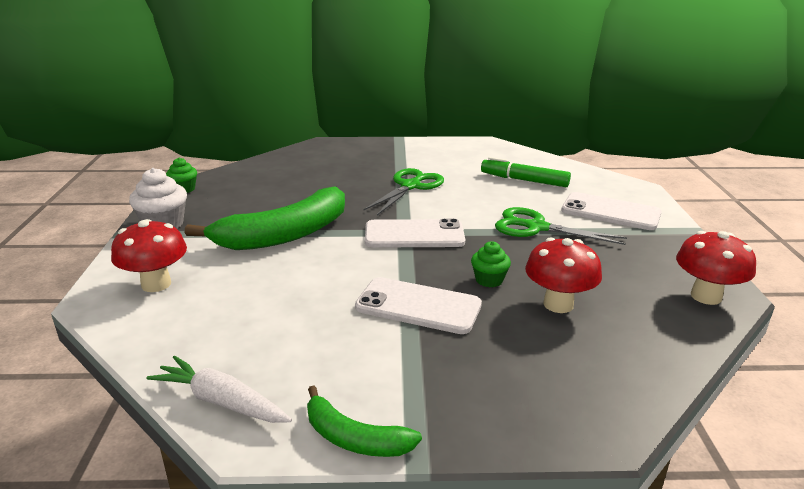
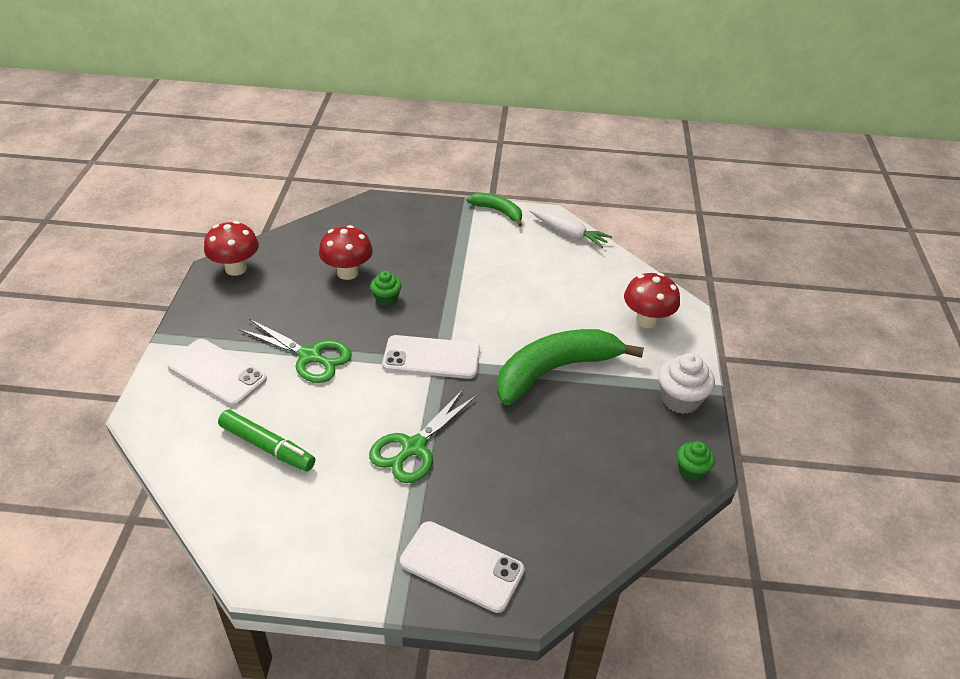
camera: 175 degrees left, 15 degrees up
(418, 306) = (448, 281): white phone -> white phone (462, 566)

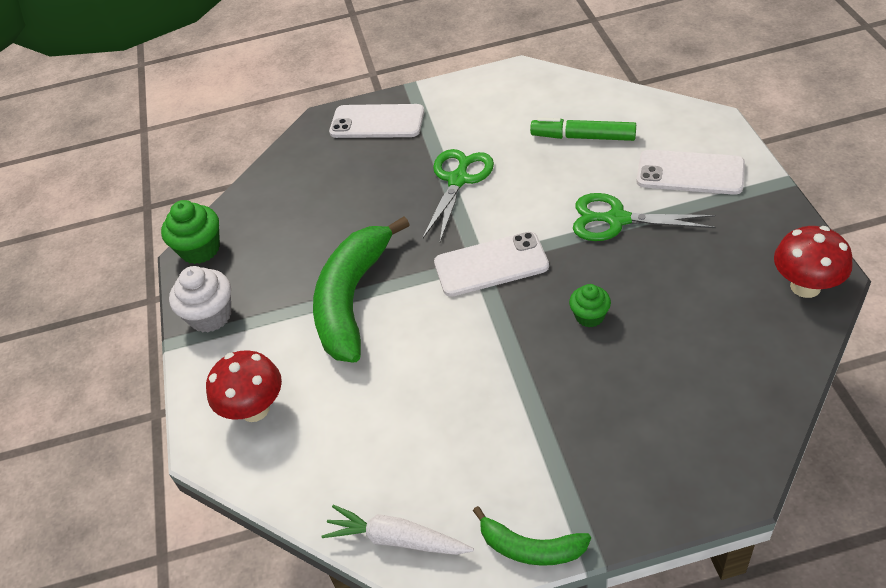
camera: 170 degrees right, 5 degrees up
(347, 273) = (666, 335): red mushroom -> none
(555, 370) = (352, 299): green banana -> green banana turned 150 degrees clockwise
(691, 470) = (200, 249): green cupcake -> green cupcake, size x1.60

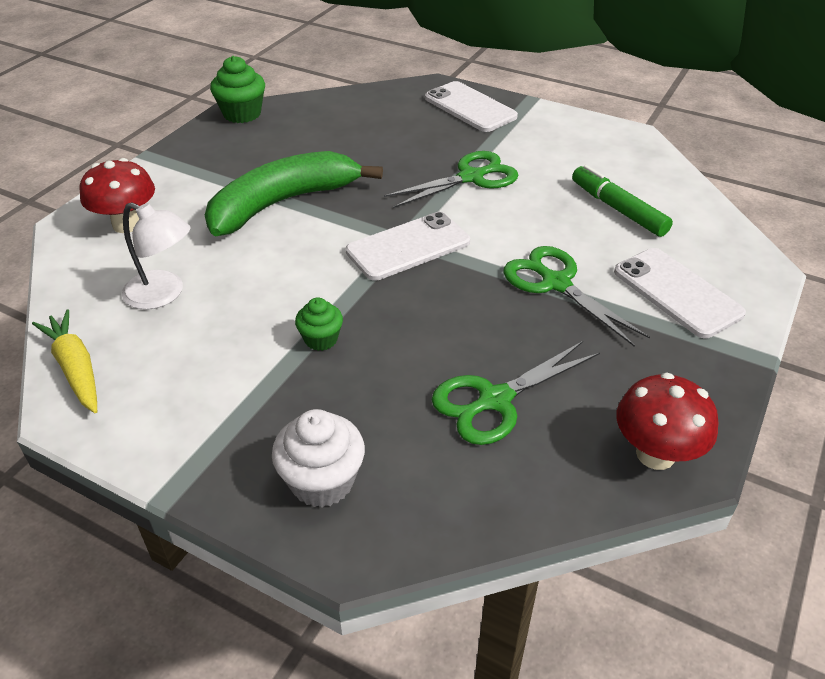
camera: 35 degrees right, 5 degrees down
(210, 316) = (188, 154): white cupcake -> white cupcake (322, 481)
(374, 436) = (163, 294): none -> white lamp
(397, 539) = (75, 368): white carrot -> yellow carrot
(491, 264) = (408, 247): white phone -> white phone turned 60 degrees counterclockwise
(530, 548) = (139, 451): green banana -> none
(589, 316) = (426, 333): green cupcake -> green cupcake (321, 339)
(686, 326) = (494, 400): none -> green scissors

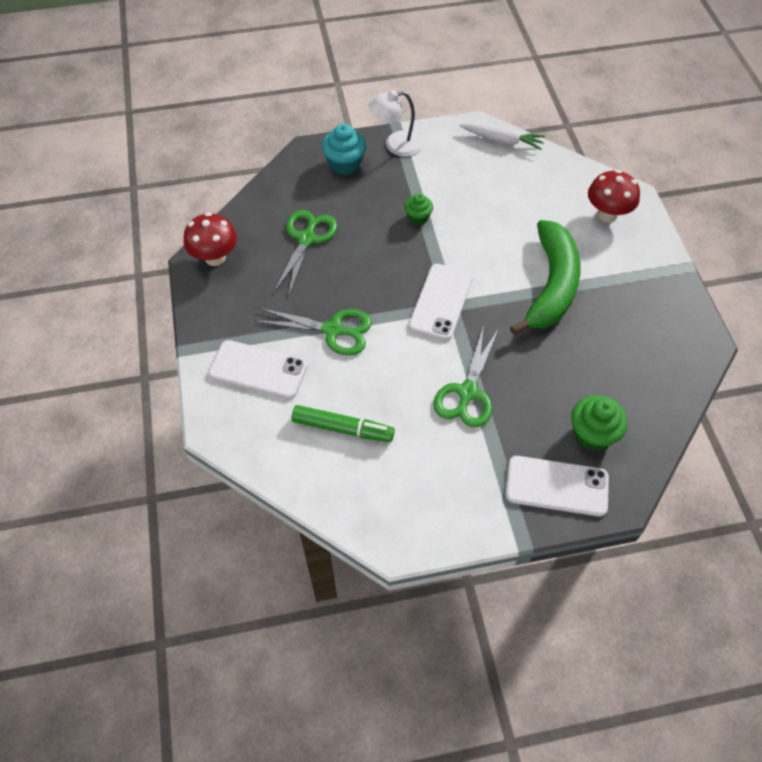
camera: 140 degrees right, 15 degrees up
(75, 368) = (502, 141): yellow carrot -> white carrot
(163, 294) = (522, 192): white lamp -> white lamp (395, 145)
(242, 114) = (699, 348): green cupcake -> green cupcake (592, 434)
(322, 481) = (345, 164): white cupcake -> turquoise cupcake

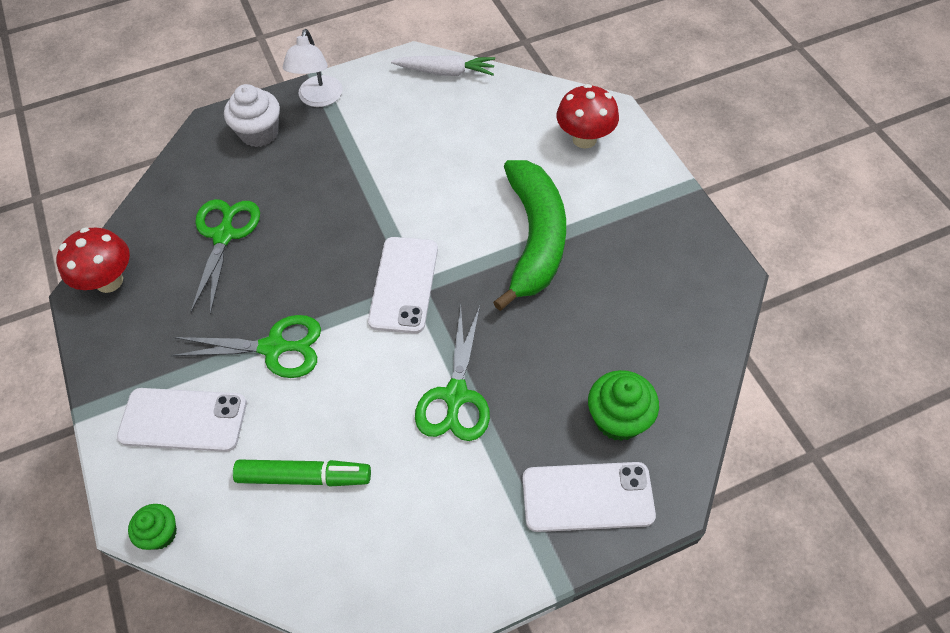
camera: 10 degrees left, 0 degrees up
(345, 164) = (259, 133): turquoise cupcake -> white cupcake
(395, 145) = (318, 99): white lamp -> white lamp turned 60 degrees counterclockwise
(418, 218) = (359, 183): green cupcake -> green cupcake (161, 533)

